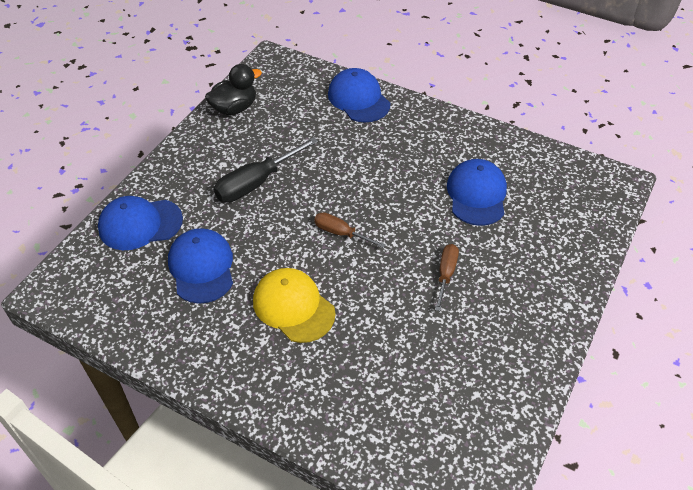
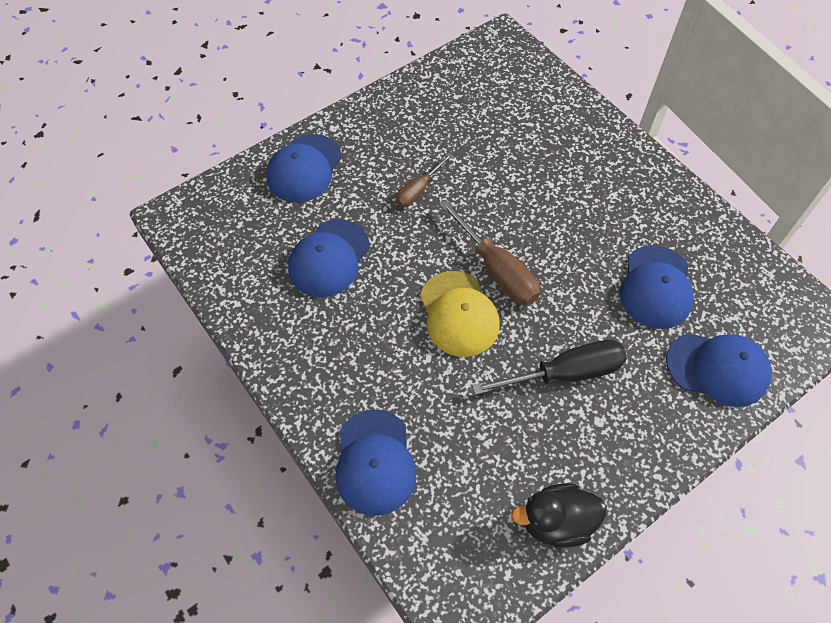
camera: 155 degrees left, 10 degrees up
(293, 307) = (575, 213): yellow cap -> yellow cap (458, 314)
(341, 233) = (496, 270): brown screwdriver -> brown screwdriver, size x1.66
(557, 256) = (304, 168): none -> blue cap

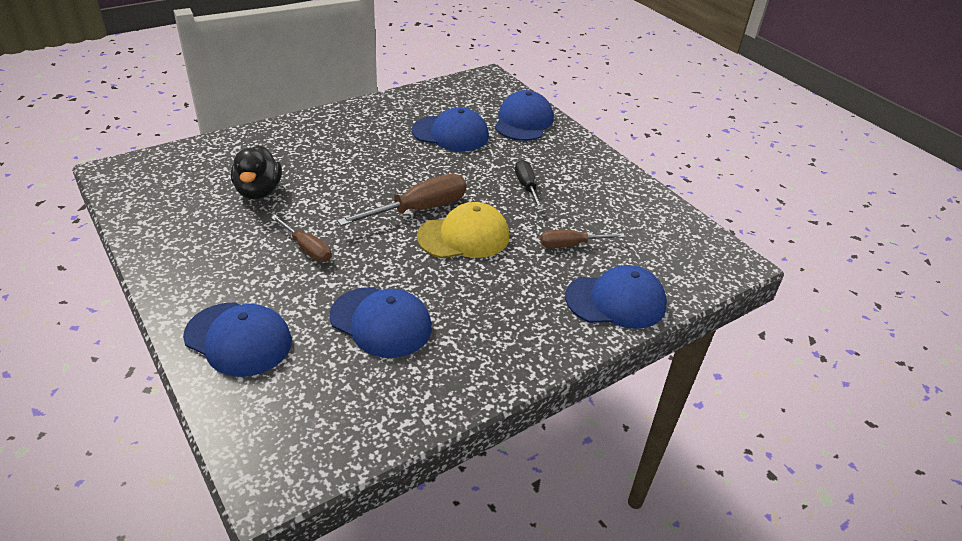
camera: 90 degrees left, 20 degrees down
(462, 420) = (571, 245): none -> brown screwdriver
(556, 522) = (651, 208): black duck -> black duck (258, 191)
(565, 373) = (526, 187): black screwdriver -> black screwdriver, size x0.60

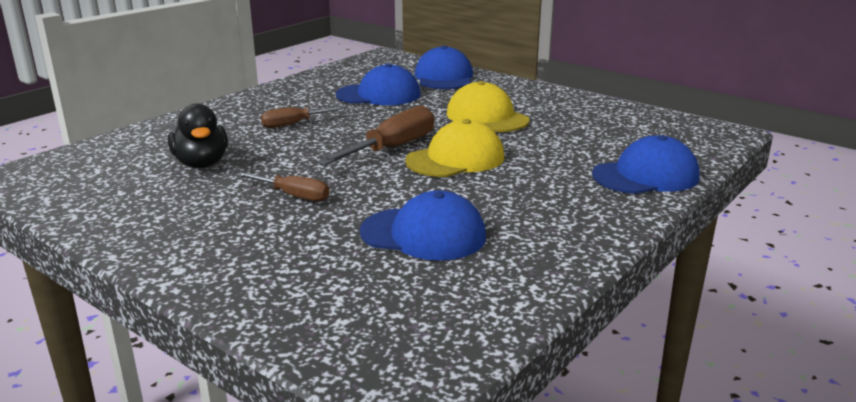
camera: 15 degrees left, 15 degrees down
(238, 339) = (269, 279): blue cap -> none
(526, 187) = (487, 117): black screwdriver -> yellow cap
(571, 245) = (566, 147): brown screwdriver -> brown screwdriver (294, 124)

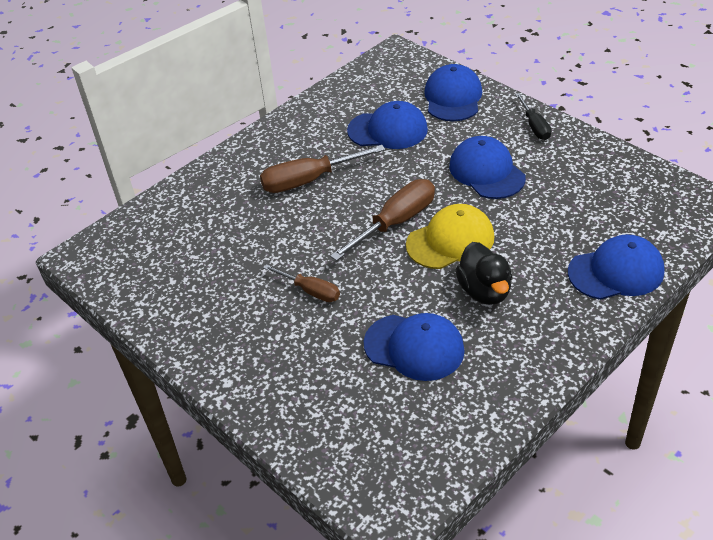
camera: 10 degrees right, 20 degrees up
(201, 164) = (233, 242): black duck -> black duck (484, 291)
(294, 124) = (309, 180): brown screwdriver -> brown screwdriver, size x1.66
(487, 117) = (486, 172): yellow cap -> blue cap
(530, 92) = (534, 126): none -> black screwdriver

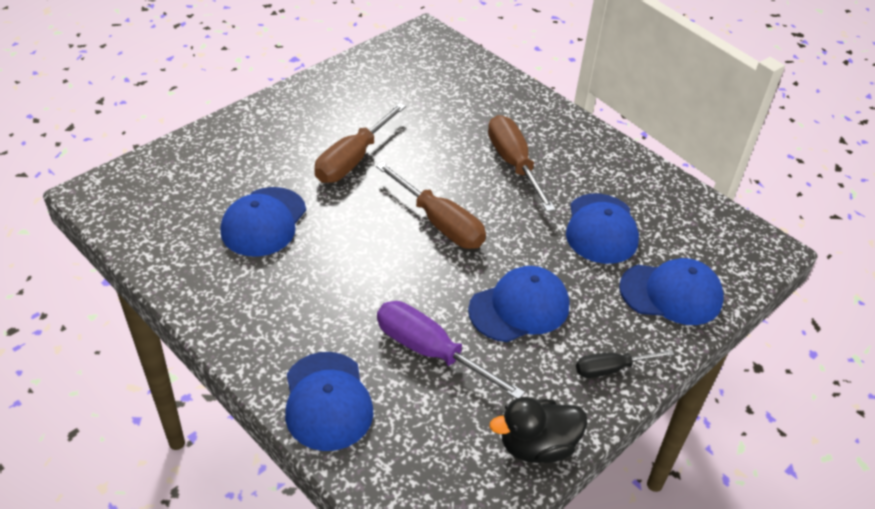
camera: 85 degrees right, 0 degrees up
(310, 291) = (353, 159): brown screwdriver -> brown screwdriver, size x1.66
(450, 241) = (404, 263): yellow cap -> none
(484, 291) = (324, 280): black duck -> black duck (537, 446)
(547, 217) = (431, 352): none -> purple screwdriver

